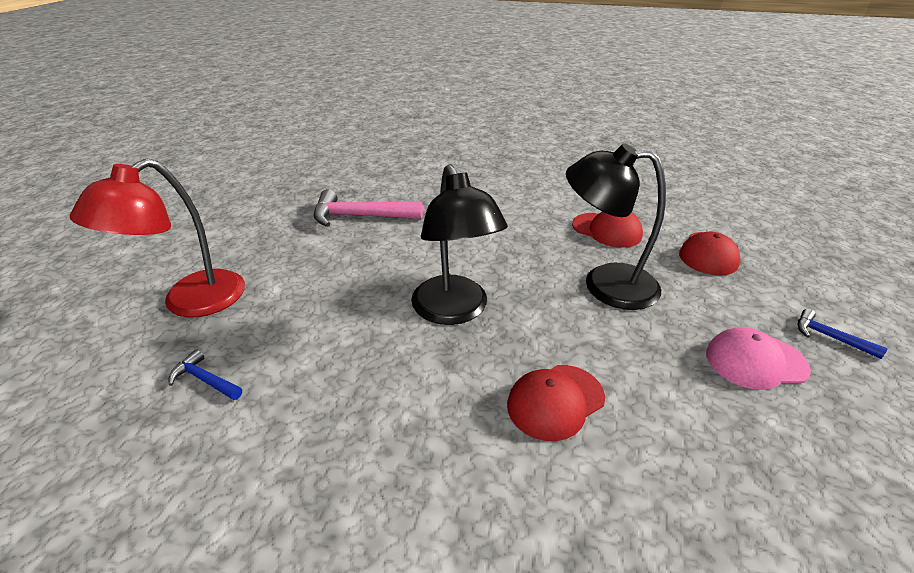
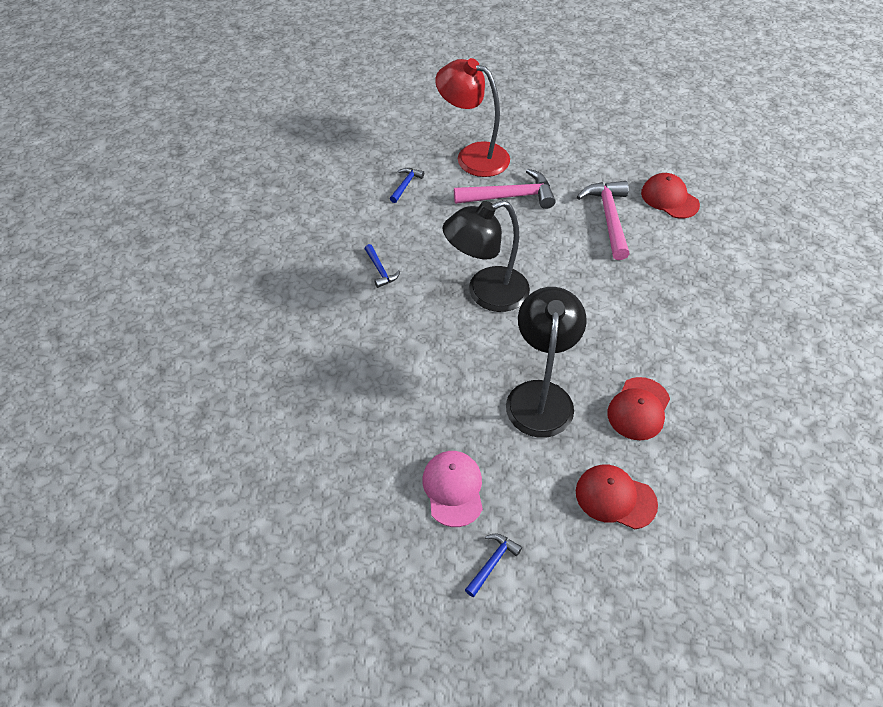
camera: 85 degrees right, 15 degrees up
(292, 277) = (510, 197): none -> pink hammer
(389, 421) = (380, 270): none -> blue hammer
(555, 401) = (401, 352): red cap -> red cap (669, 199)

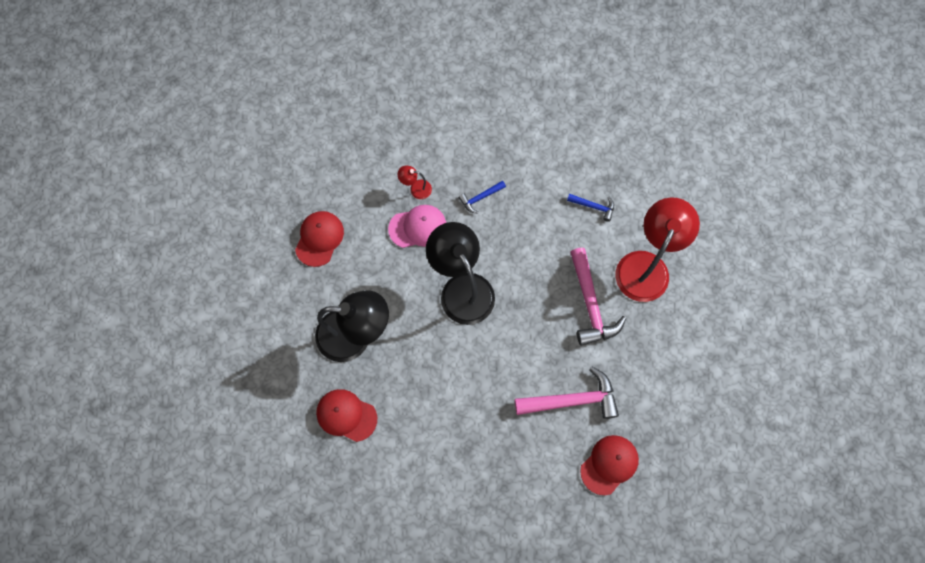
camera: 85 degrees right, 20 degrees up
(358, 327) = (416, 188): none -> red lamp
(453, 489) = (270, 274): pink cap -> pink cap (418, 227)
(492, 563) = (213, 305): blue hammer -> none
(615, 498) = (265, 392): red cap -> red cap (319, 239)

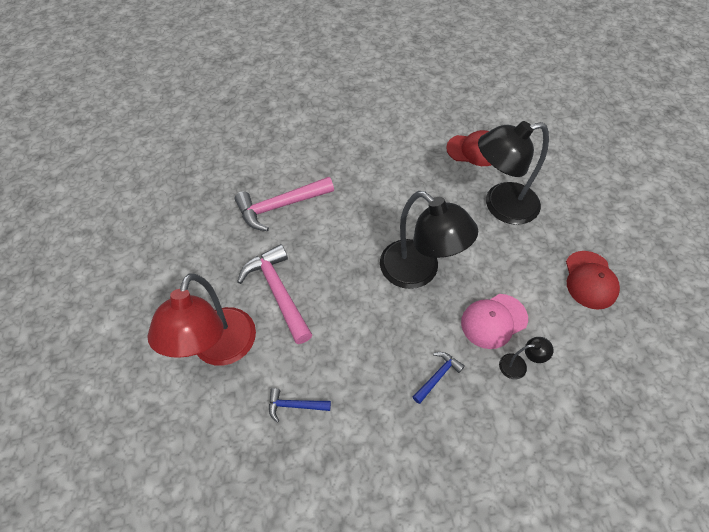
camera: 165 degrees right, 15 degrees down
(416, 188) = (518, 365): red lamp -> black lamp
(609, 464) = (238, 170): red cap -> none

